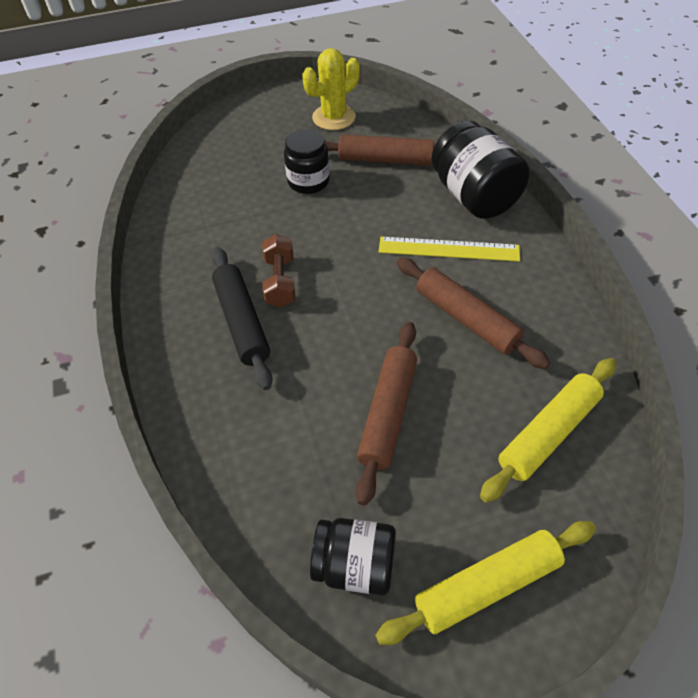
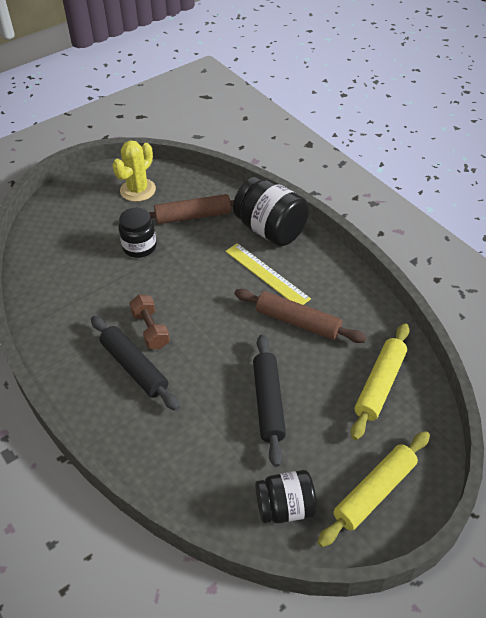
camera: 20 degrees left, 5 degrees down
(388, 414) = (268, 403): brown rolling pin -> black rolling pin
(448, 249) = (266, 274): yellow ruler -> yellow ruler turned 60 degrees clockwise

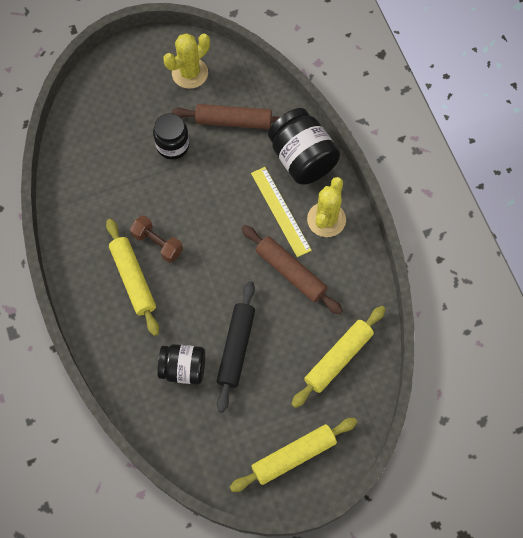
camera: 15 degrees right, 20 degrees up
(134, 367) = (133, 279): black rolling pin -> yellow rolling pin
(150, 330) = (157, 243): brown dumbbell -> brown dumbbell turned 45 degrees counterclockwise
(285, 507) = (217, 447): black jar -> black jar (183, 368)
(314, 271) = (326, 219): none -> yellow cactus

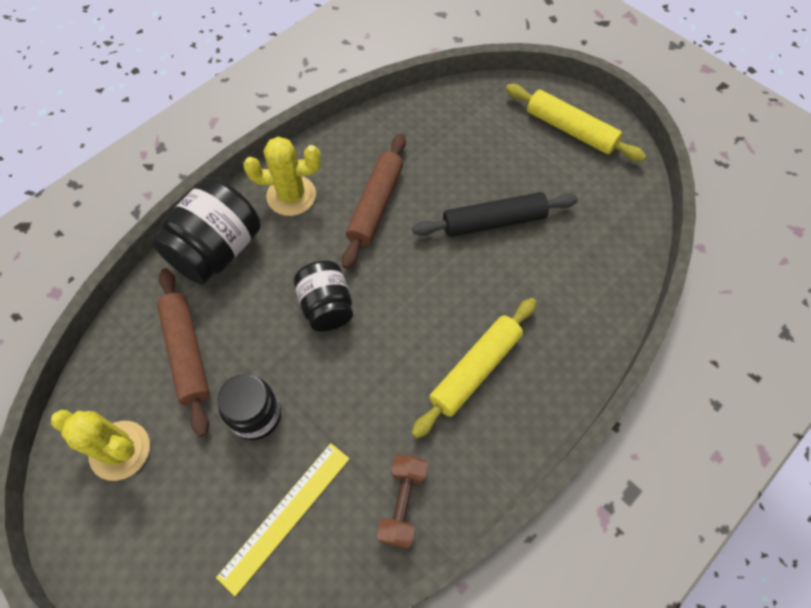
camera: 115 degrees left, 5 degrees down
(157, 243) = (412, 364): brown dumbbell -> brown dumbbell (403, 503)
(183, 368) = (549, 262): black jar -> black jar (326, 306)
(280, 211) = (301, 245): yellow ruler -> yellow ruler (285, 516)
(338, 358) = (449, 129): yellow rolling pin -> none

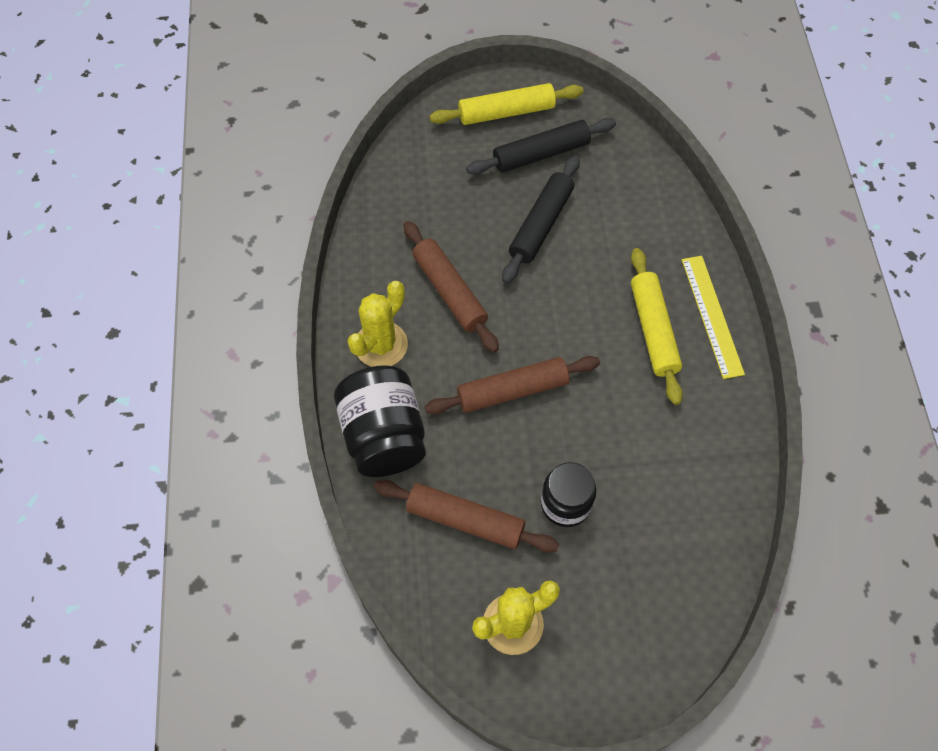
camera: 50 degrees left, 0 degrees up
(285, 516) = (664, 535): yellow ruler -> yellow ruler (712, 315)
(326, 306) = (512, 390): black jar -> brown rolling pin
(403, 503) = (716, 450): brown dumbbell -> none
(558, 177) = (541, 154): none -> black rolling pin

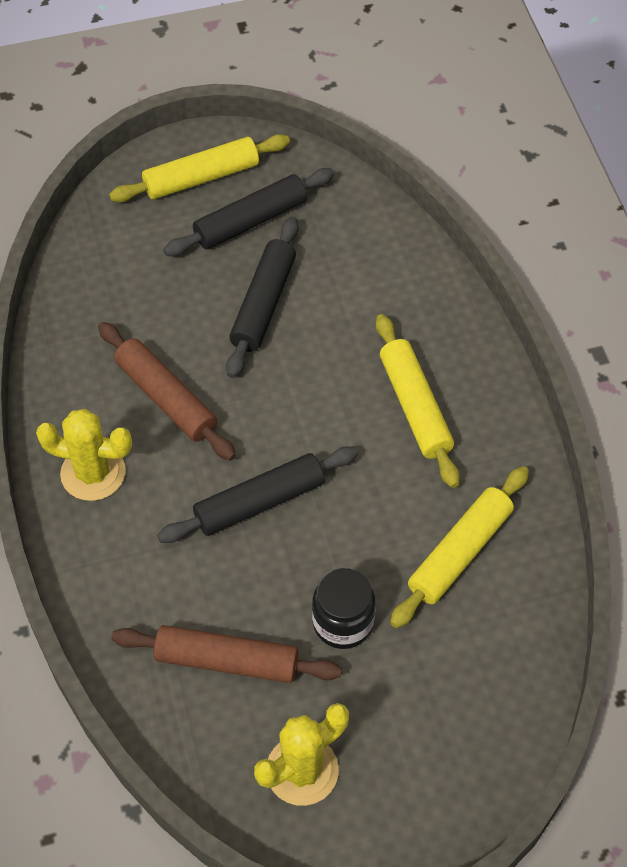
camera: 10 degrees left, 5 degrees down
(381, 345) = (93, 473): yellow cactus -> yellow cactus turned 75 degrees clockwise
(384, 436) = (113, 579): black jar -> none
(512, 390) = (259, 502): brown rolling pin -> black rolling pin
(672, 460) = (459, 552): none -> yellow rolling pin
(712, 315) = (481, 380): yellow ruler -> none

